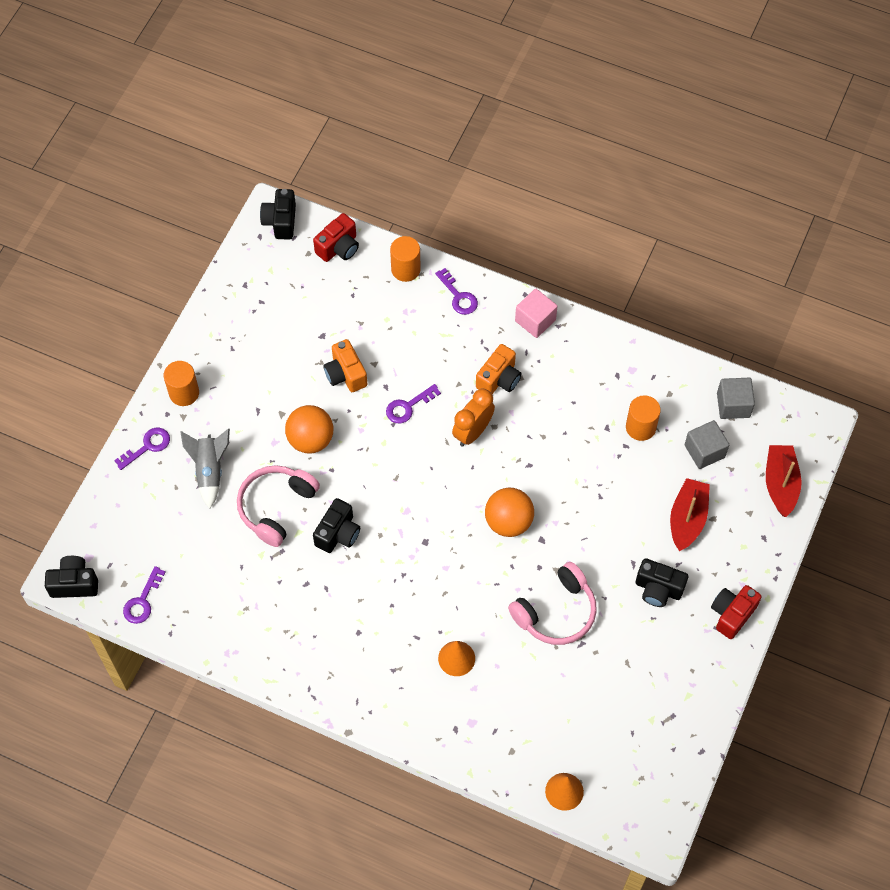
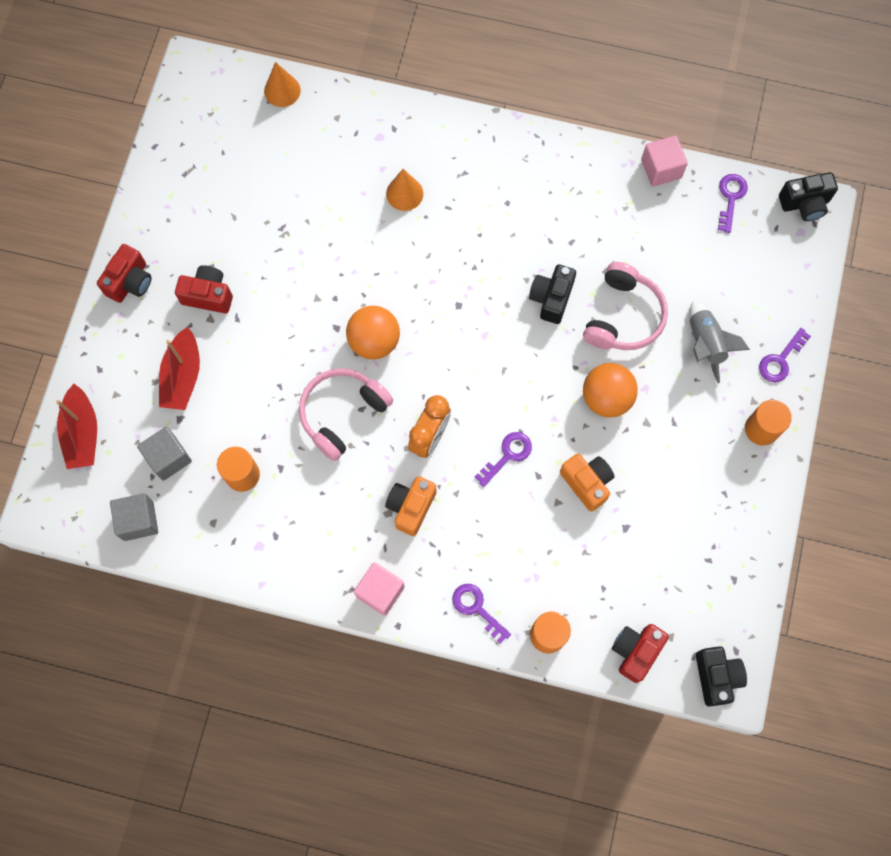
camera: 170 degrees right, 10 degrees up
(200, 641) = (661, 169): none -> pink cube
(556, 612) = (311, 255): pink headphones -> pink headphones (342, 413)
(658, 589) = (208, 295): black camera -> red camera

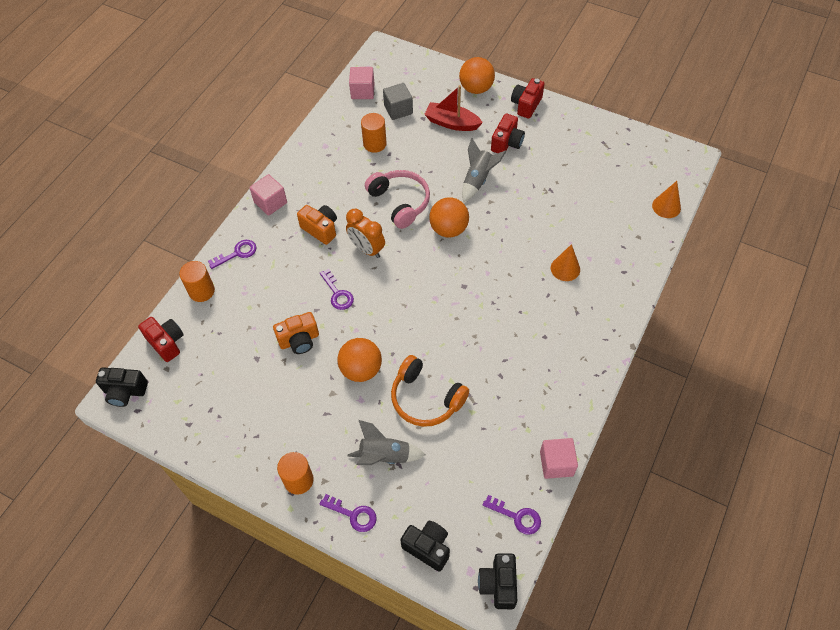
camera: 105 degrees right, 15 degrees down
(82, 433) = (427, 72): red boat -> none
(107, 356) = (476, 88): none -> orange ball
(130, 282) = (526, 105): red camera -> red camera turned 75 degrees clockwise
(138, 520) = (362, 91): grey cube -> pink cube
(282, 320) = (478, 180): none -> grey rocket
(551, 298) = (454, 349): black camera -> black camera (427, 547)
(623, 316) = (425, 399): pink headphones -> orange headphones
(780, 360) = (353, 514): purple key -> purple key turned 150 degrees clockwise

